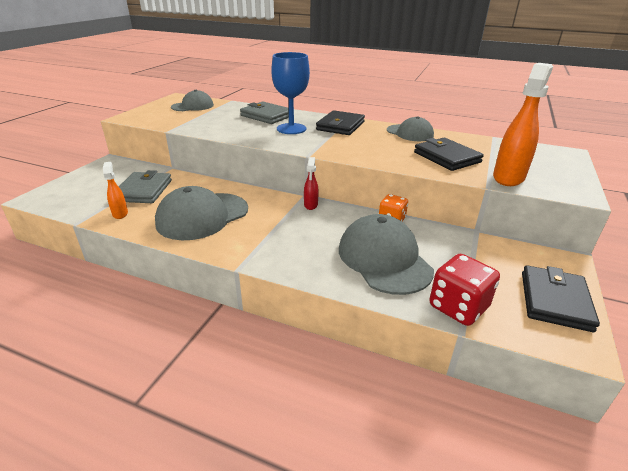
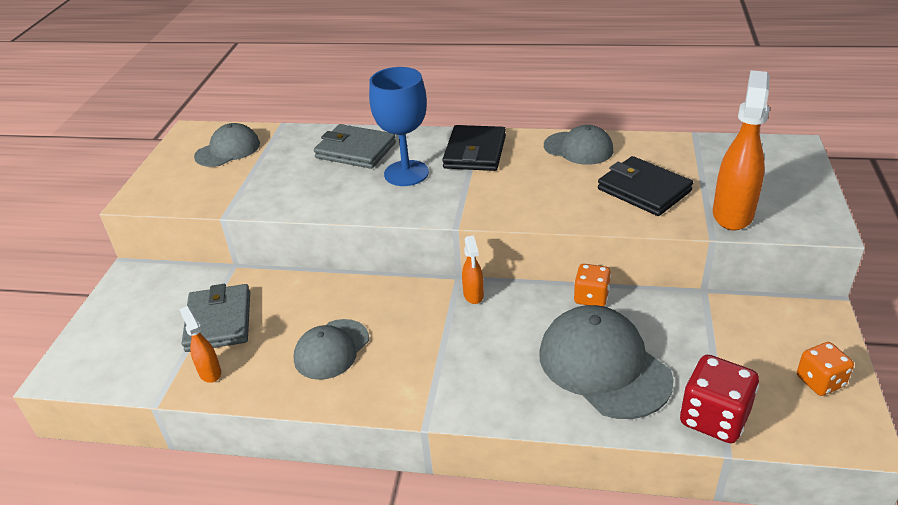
camera: 10 degrees left, 5 degrees up
(202, 216) = (331, 349): grey cap -> grey cap, size x0.62
(310, 205) = (473, 295): red spray bottle -> orange spray bottle
(555, 301) = (820, 381): black wallet -> orange dice

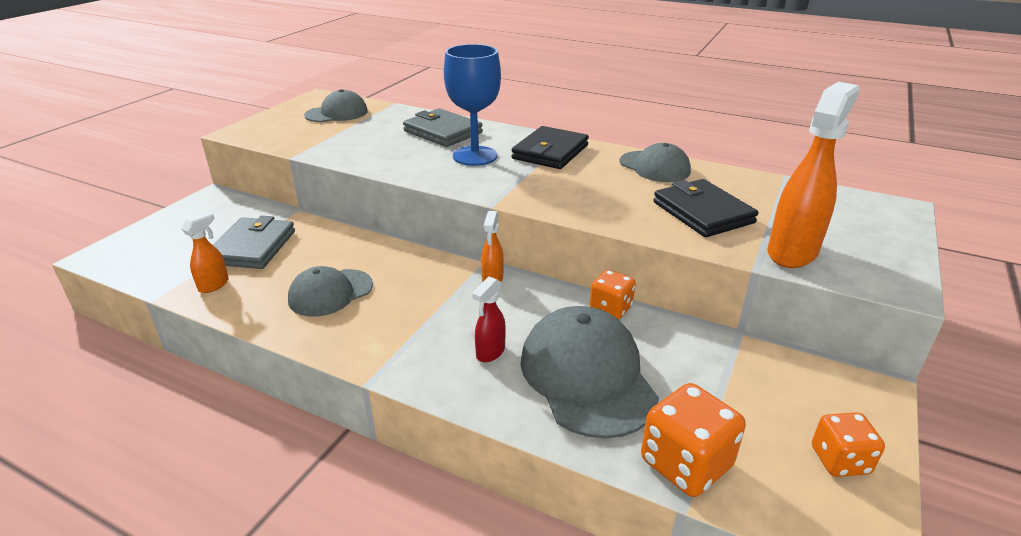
camera: 15 degrees right, 5 degrees down
(210, 372) = (214, 285): orange spray bottle -> orange spray bottle turned 45 degrees clockwise
(512, 368) = (490, 352): none -> red spray bottle
(714, 418) = (685, 464): red dice -> orange dice

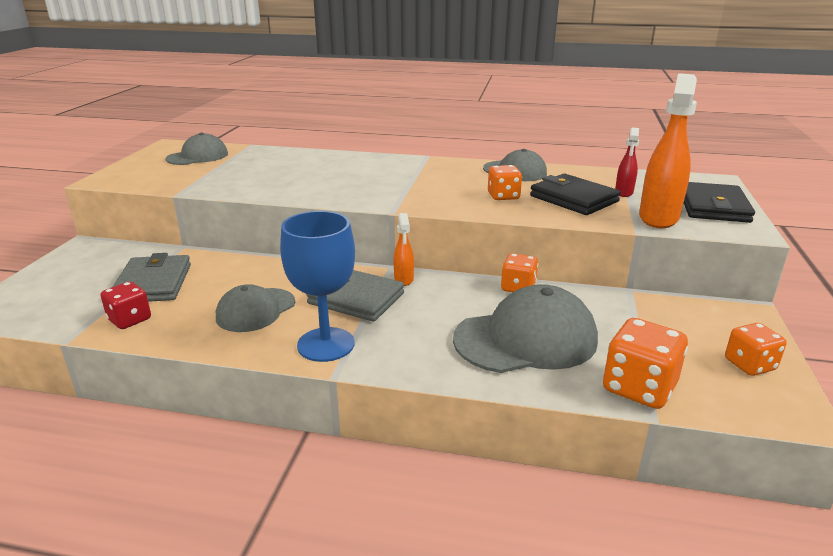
camera: 15 degrees left, 5 degrees down
(214, 285) = (130, 320): orange spray bottle -> red dice
(443, 132) = (312, 162): grey wallet -> grey wallet (356, 298)
(475, 156) = (354, 178): blue goblet -> blue goblet (326, 344)
(490, 352) = (433, 335): red spray bottle -> red spray bottle (624, 193)
(550, 152) = (420, 169): black wallet -> black wallet (713, 207)
(587, 376) = (526, 339): grey cap -> grey cap turned 105 degrees clockwise
(622, 199) = (503, 196): none -> orange dice

